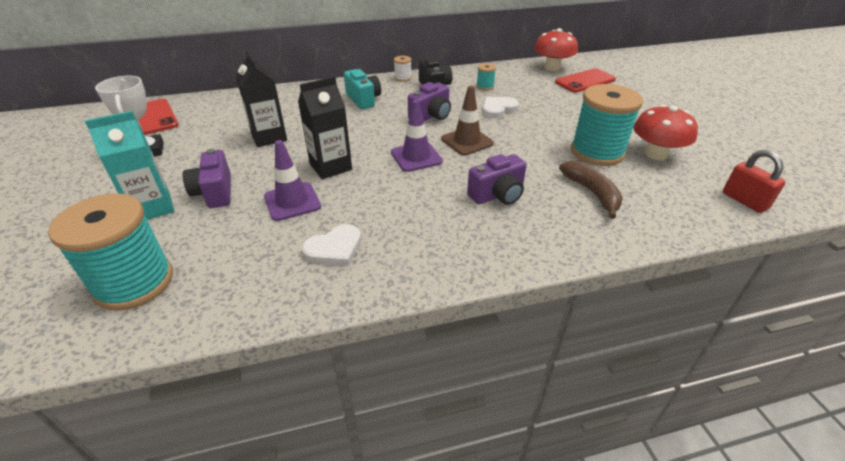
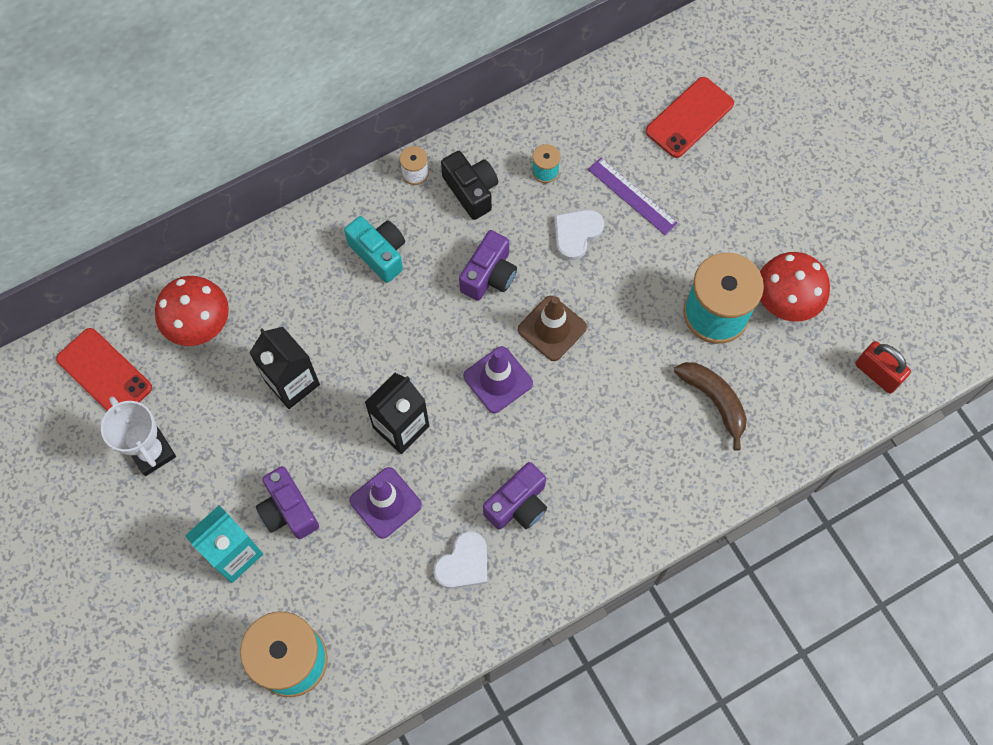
camera: 15 degrees left, 30 degrees up
(497, 195) = (611, 432): purple camera -> purple camera (518, 504)
(541, 101) = (632, 196): none -> purple ruler
(552, 67) = (636, 81): red mushroom -> red mushroom (198, 323)

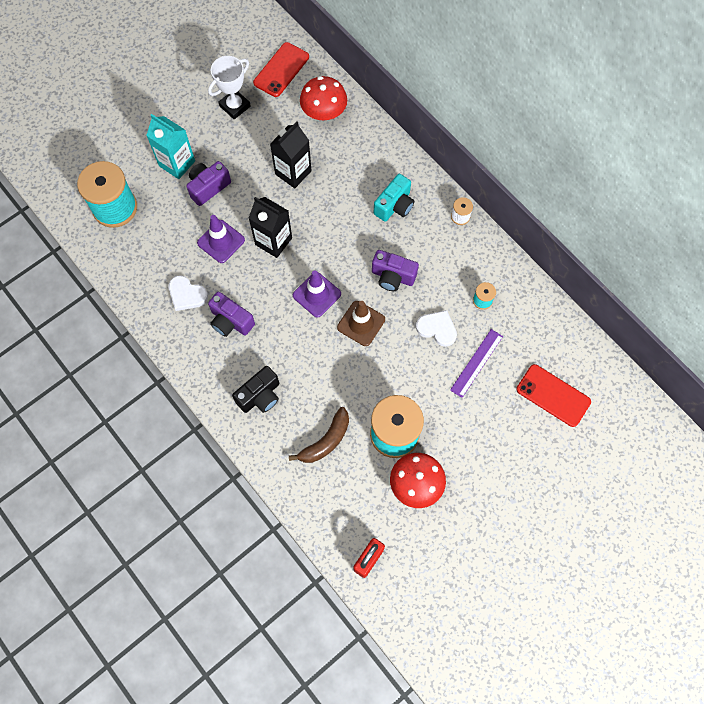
camera: 80 degrees right, 0 degrees up
(471, 191) = (455, 254): black camera -> black camera (260, 396)

